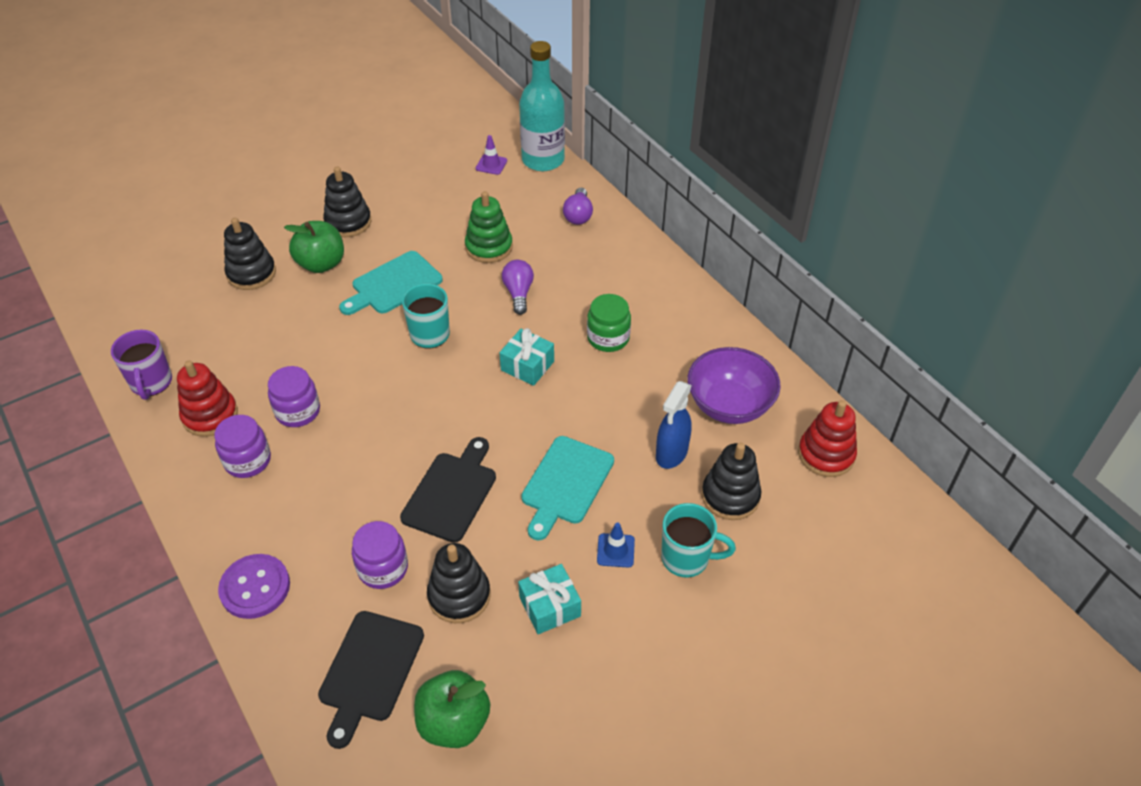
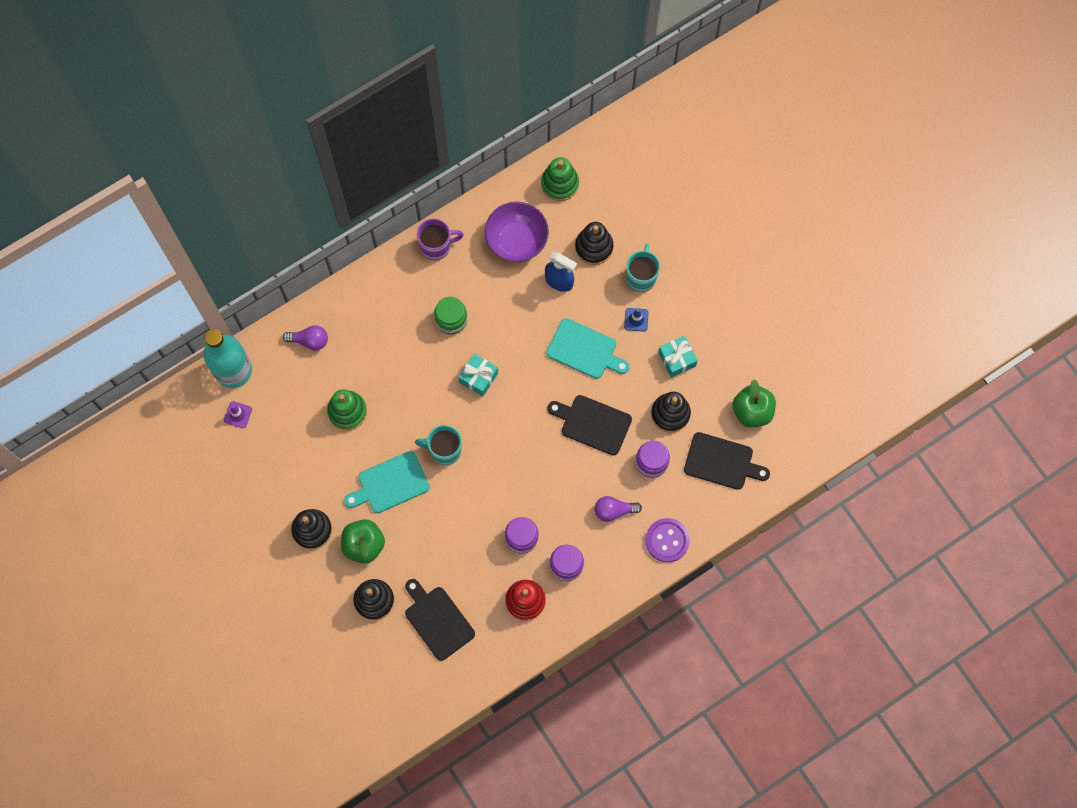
camera: 90 degrees left, 25 degrees up
(151, 383) = (493, 652): purple mug -> purple mug (437, 246)
(210, 329) = (437, 620): none -> black cutting board
(393, 284) = (390, 483): turquoise cutting board -> turquoise cutting board turned 105 degrees clockwise
(518, 293) = (402, 386): purple light bulb -> purple light bulb (614, 510)
(826, 454) = (560, 183): red stacking toy -> green stacking toy

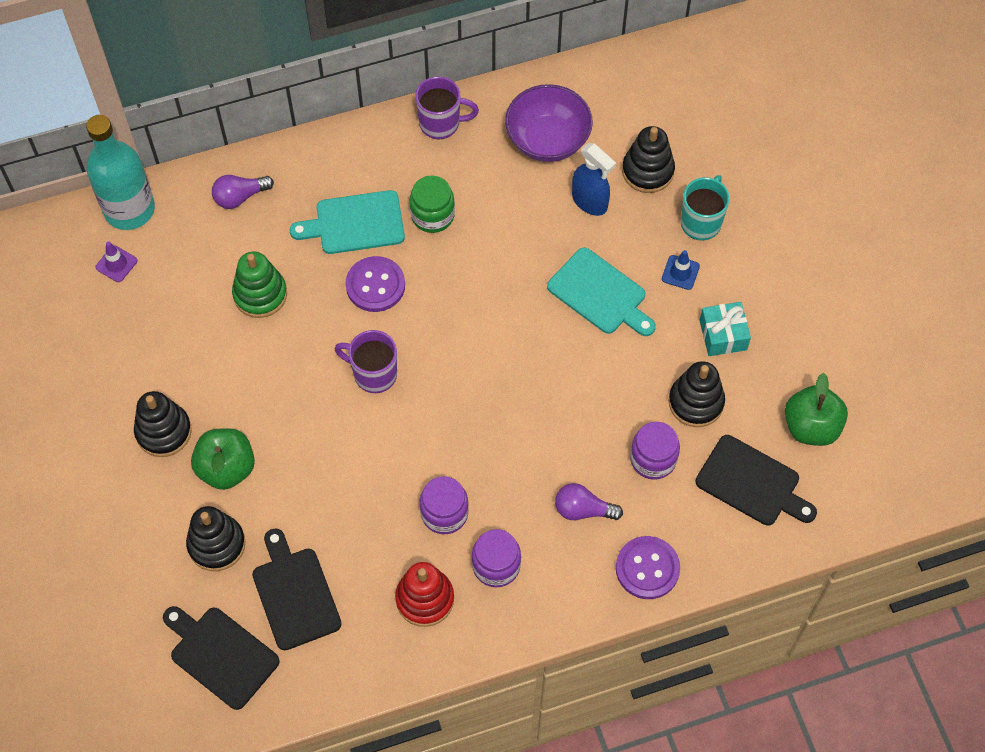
camera: 15 degrees right, 10 degrees down
(309, 341) = (240, 197): purple light bulb -> purple light bulb turned 135 degrees clockwise
(390, 483) = (287, 398): turquoise cutting board -> turquoise cutting board (355, 223)
(426, 384) = (375, 285): none -> purple button
(444, 450) = (374, 374): turquoise mug -> purple mug
(478, 377) = (447, 294): turquoise gift -> none
(560, 183) = (624, 86): green stacking toy -> none
(593, 423) = (585, 389): black cutting board -> black cutting board (221, 654)

